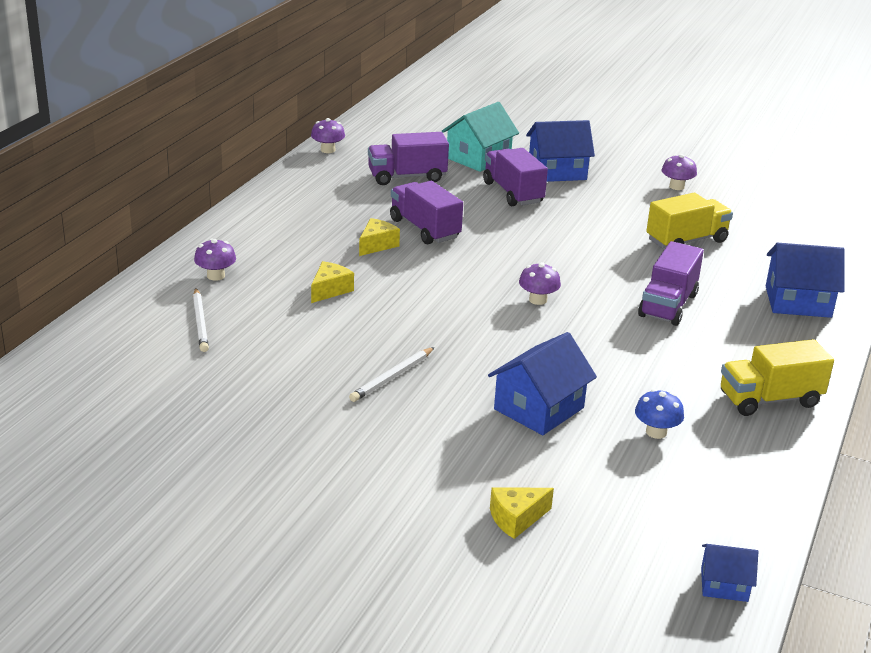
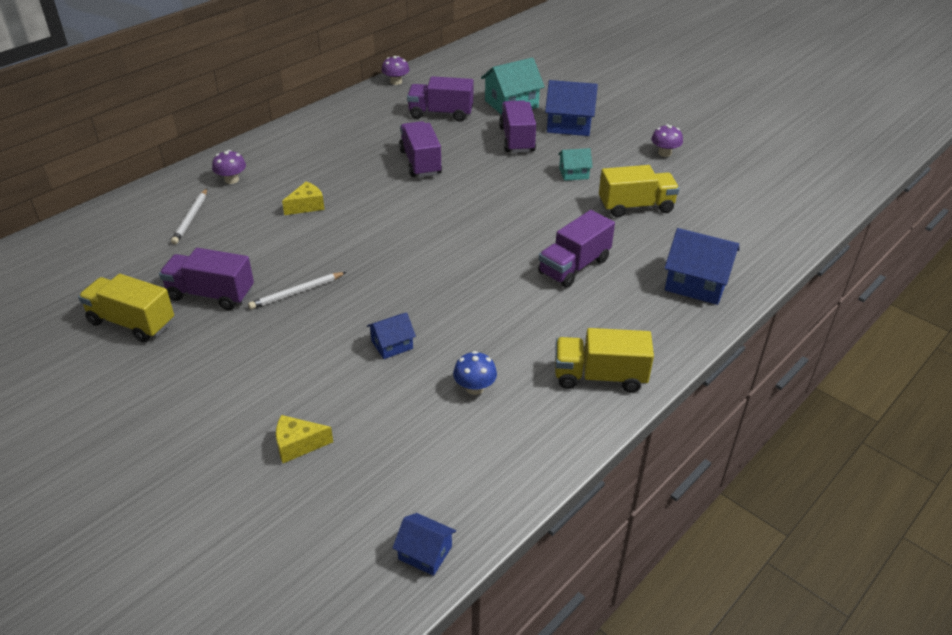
camera: 20 degrees right, 10 degrees up
(222, 439) = (132, 322): none -> yellow truck
(293, 395) = (211, 294): none -> purple truck
(377, 245) = (372, 171): yellow cheese -> none
(538, 300) = (465, 242): purple mushroom -> none
(539, 408) = (392, 345): blue house -> blue house, size x0.56
(599, 218) = (573, 173): none -> turquoise house

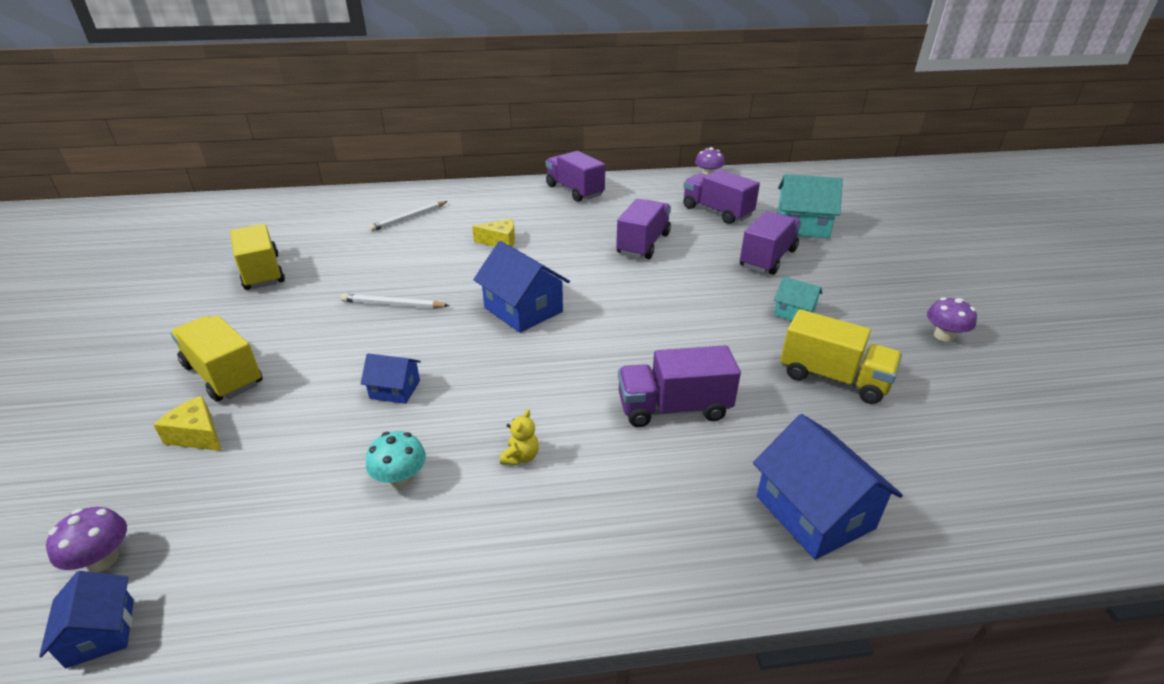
camera: 40 degrees right, 5 degrees down
(211, 294) = (337, 277): purple truck -> purple truck (574, 191)
(231, 180) = (475, 202): purple mushroom -> purple mushroom (102, 559)
(474, 388) = (400, 479): blue mushroom -> turquoise mushroom
(526, 338) = (521, 457): none -> yellow teddy bear
(569, 124) = (847, 265): blue house -> blue house (523, 310)
(599, 376) = (540, 555): yellow truck -> yellow truck (223, 375)

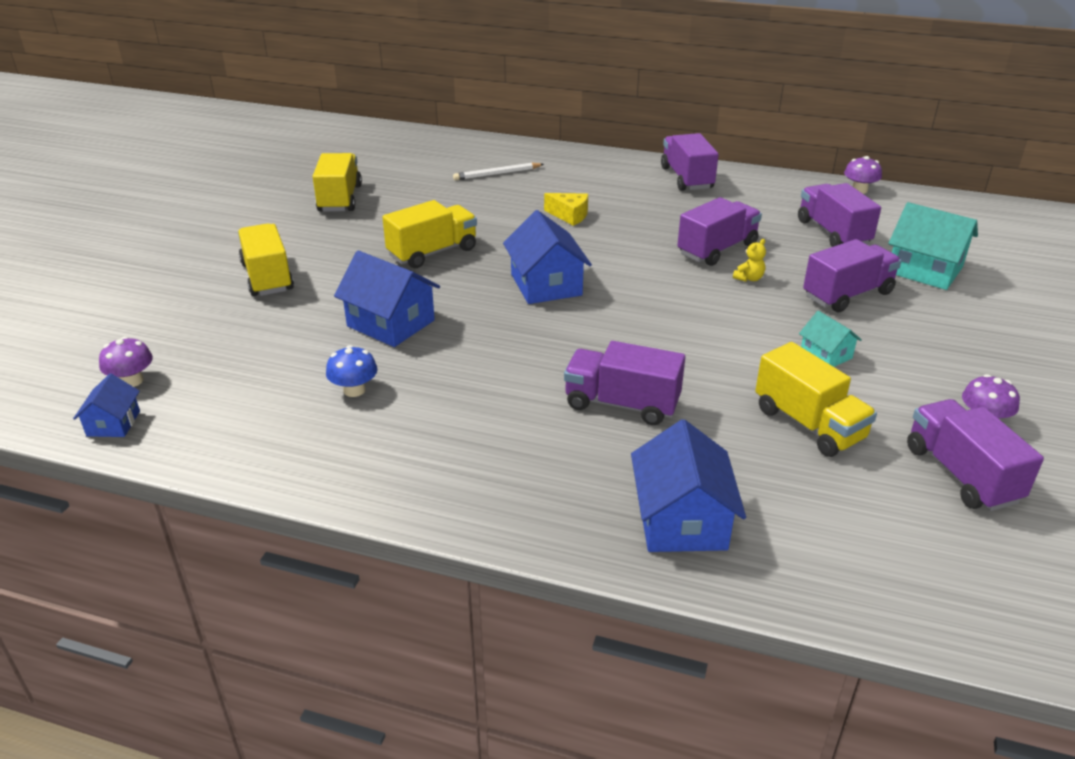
camera: 25 degrees right, 0 degrees up
(197, 435) = (228, 317): yellow cheese -> none
(393, 304) = (432, 252): white pencil -> yellow truck
(395, 389) = (390, 323): blue house -> blue house, size x1.80
(400, 479) = (354, 390): turquoise mushroom -> blue mushroom
(521, 457) = (458, 402): yellow teddy bear -> yellow teddy bear (749, 278)
(971, 387) = (961, 474): none -> purple truck

